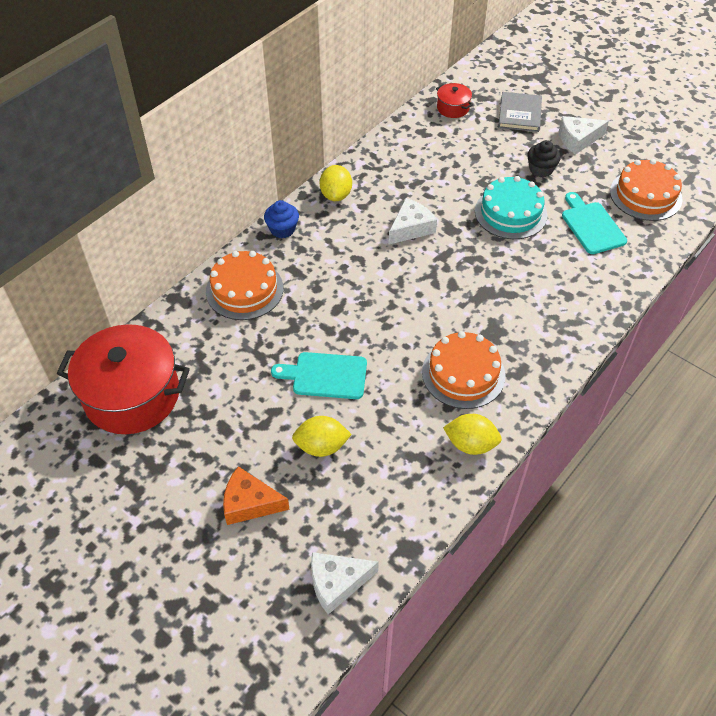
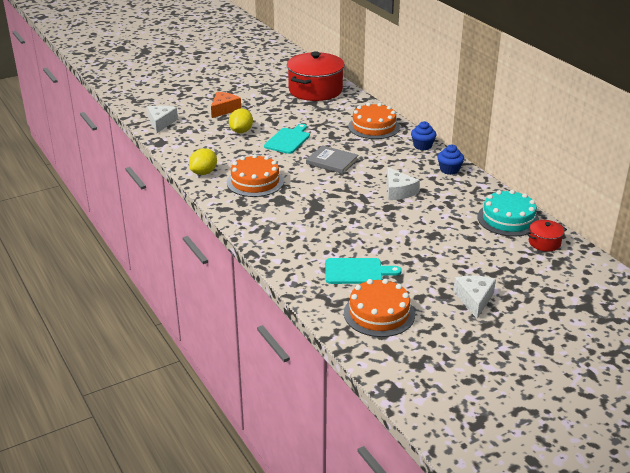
camera: 110 degrees right, 20 degrees down
(336, 195) = (449, 170): yellow lemon -> blue cupcake
(510, 213) = (392, 237): turquoise cake -> turquoise cake (508, 219)
(520, 114) = (525, 277): grey book -> grey book (332, 162)
(541, 169) = (440, 266): black cupcake -> none

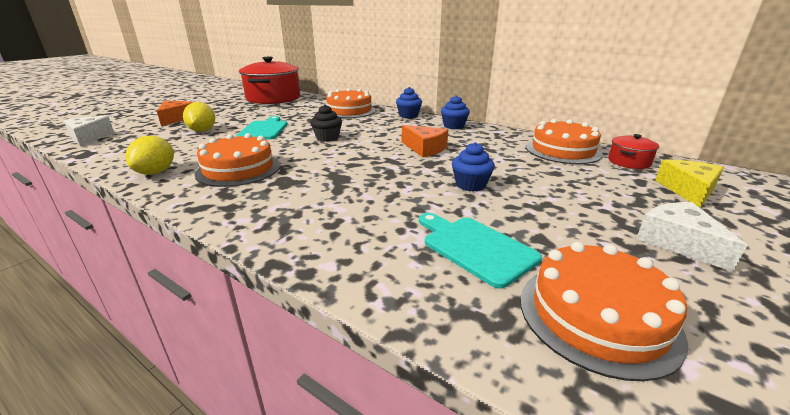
camera: 25 degrees left, 5 degrees down
(332, 162) = (327, 138): grey book -> black cupcake
(357, 271) = (475, 247): turquoise cutting board -> turquoise cutting board turned 105 degrees counterclockwise
(397, 232) = (470, 185): none -> blue cupcake
(398, 191) = (425, 148): white cheese -> orange cheese
(508, 219) = (563, 150): turquoise cake -> orange cake
(545, 275) = (688, 190): none -> yellow cheese

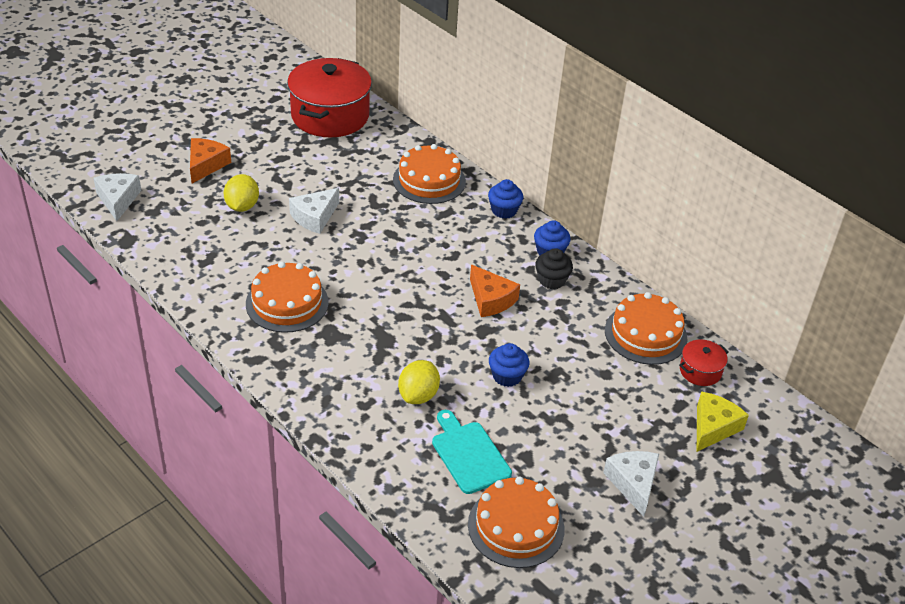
camera: 10 degrees right, 15 degrees up
(156, 172) = (208, 293): yellow lemon -> yellow lemon (418, 395)
(264, 129) = (314, 217): turquoise cutting board -> white cheese
(327, 138) = (386, 253): black cupcake -> black cupcake (551, 280)

